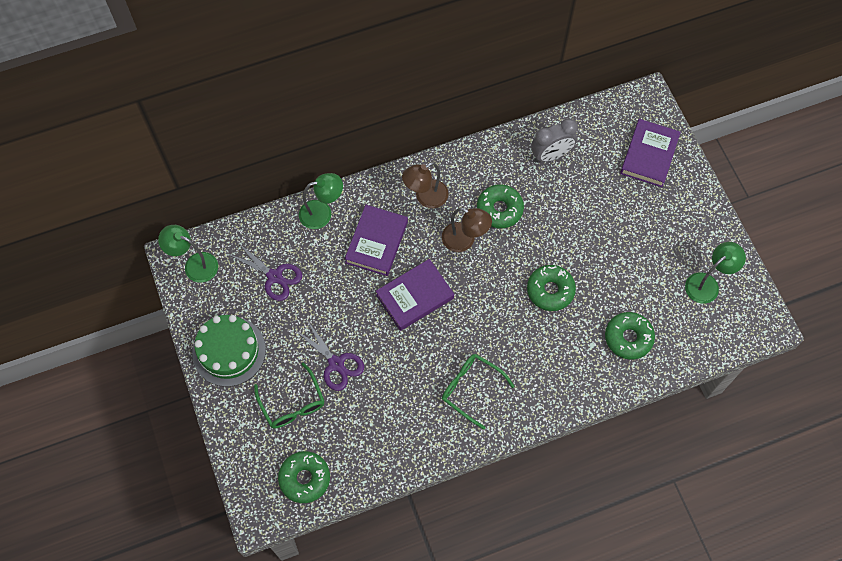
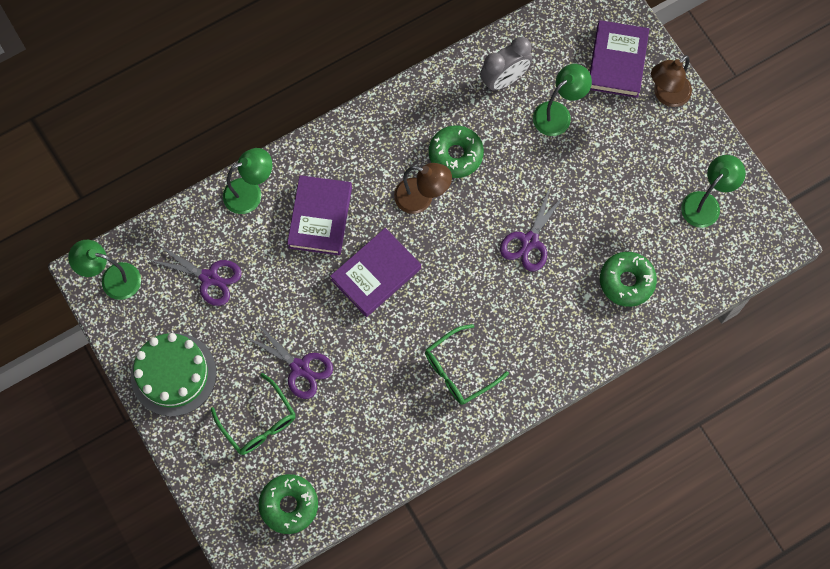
camera: 10 degrees left, 5 degrees up
(425, 197) = (367, 154): brown lamp -> brown lamp (666, 95)
(471, 389) = (459, 370): green glasses -> green glasses turned 60 degrees counterclockwise
(550, 290) = (529, 241): green donut -> purple scissors
(592, 190) = (558, 113): none -> green lamp

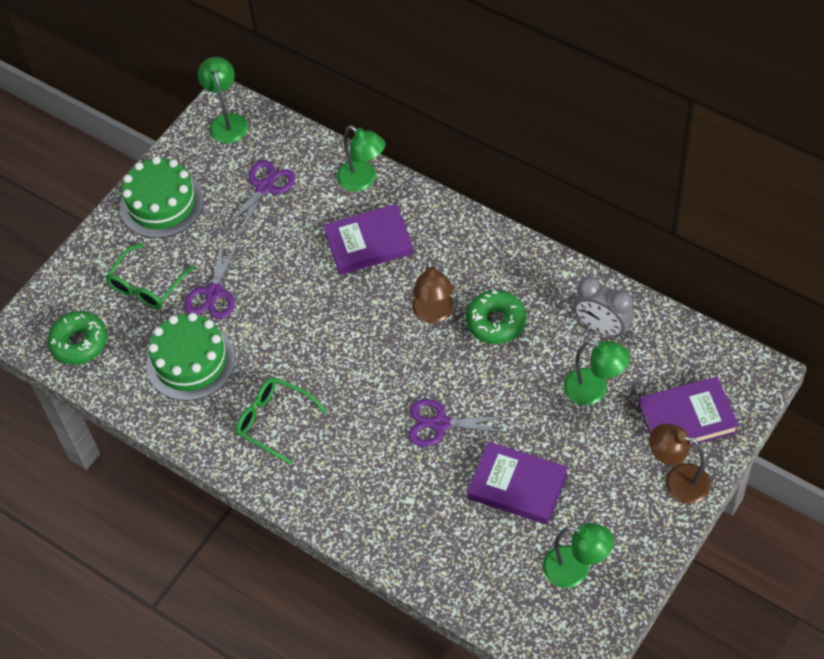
camera: 70 degrees right, 15 degrees down
(209, 277) = (265, 188): purple scissors -> purple scissors turned 150 degrees counterclockwise
(362, 415) = (190, 361): none -> green cake
(376, 274) = (336, 311): purple book -> purple book (517, 486)
(626, 281) = (445, 530): green donut -> none

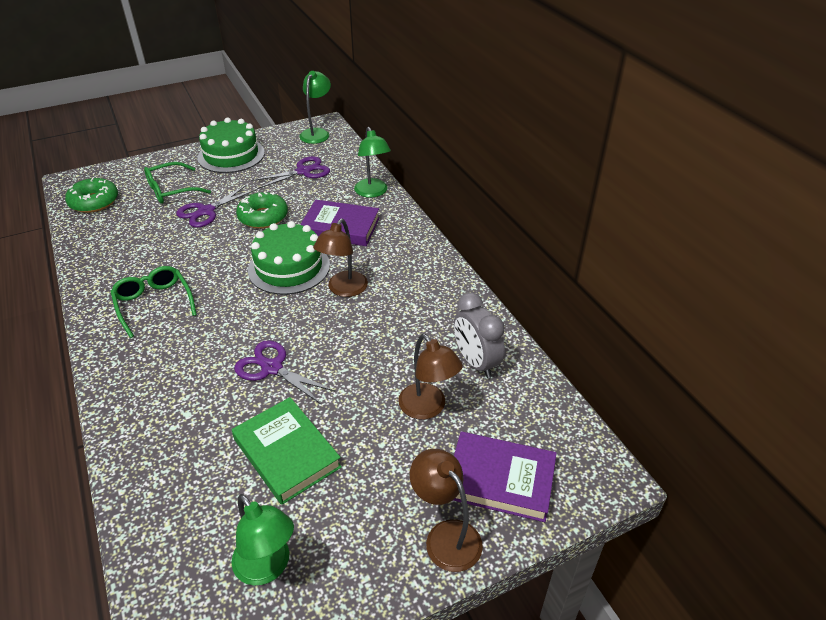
camera: 25 degrees right, 15 degrees down
(190, 361) = (145, 242): green cake -> green cake (289, 267)
(496, 322) = (387, 317): green donut -> green donut (263, 217)
(517, 486) = (287, 453): purple book -> green book
(594, 390) = (428, 408): green lamp -> brown lamp

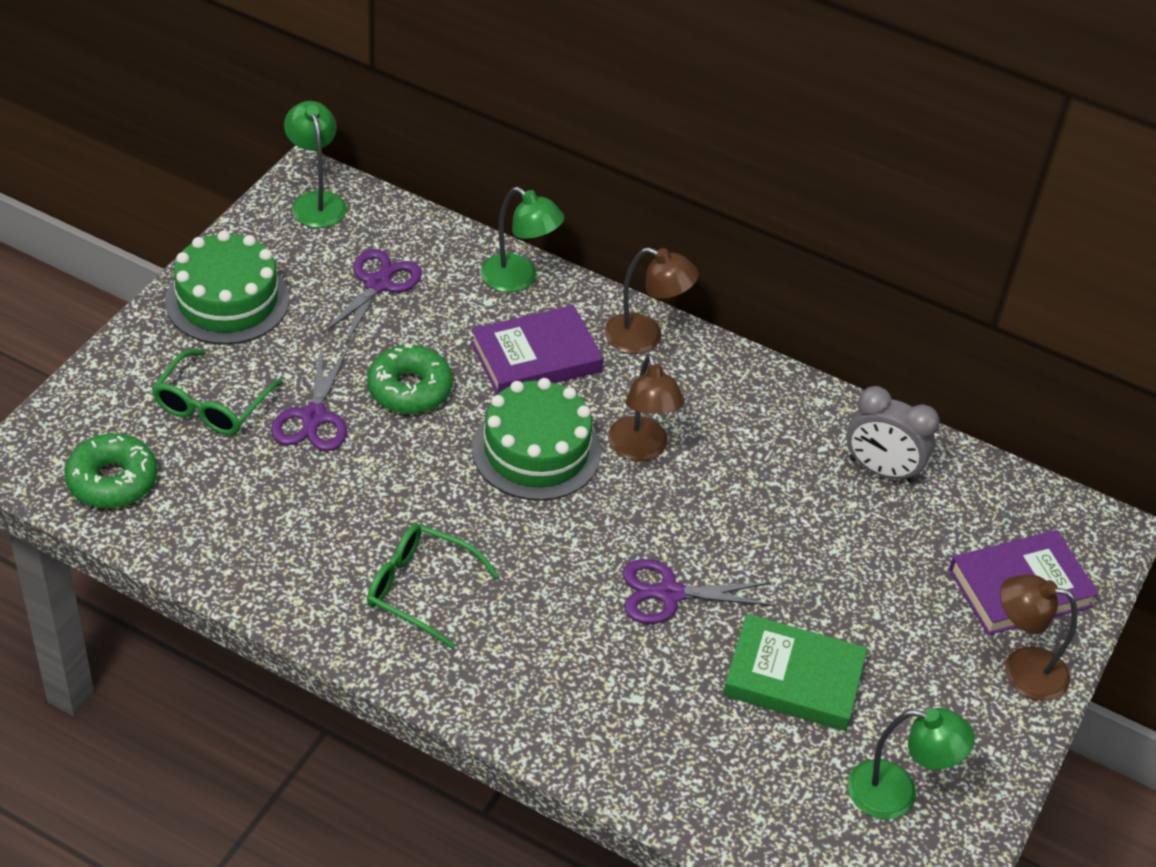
camera: 40 degrees left, 5 degrees up
(428, 408) = (883, 550): brown lamp -> brown lamp (645, 338)

